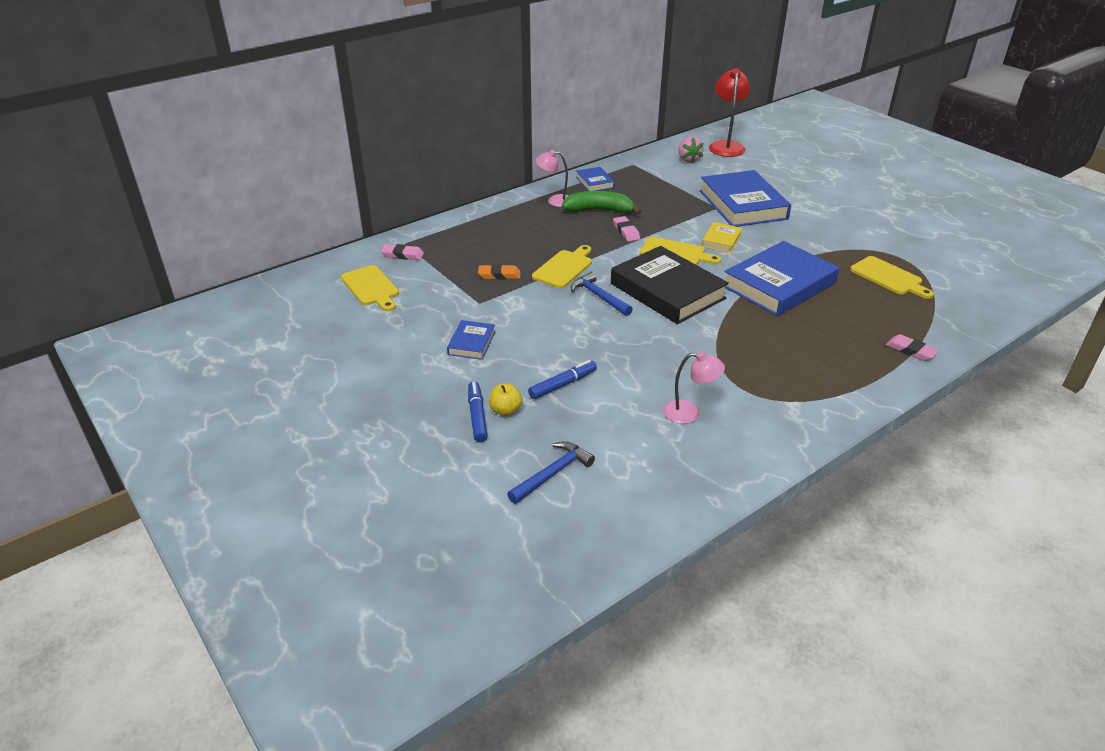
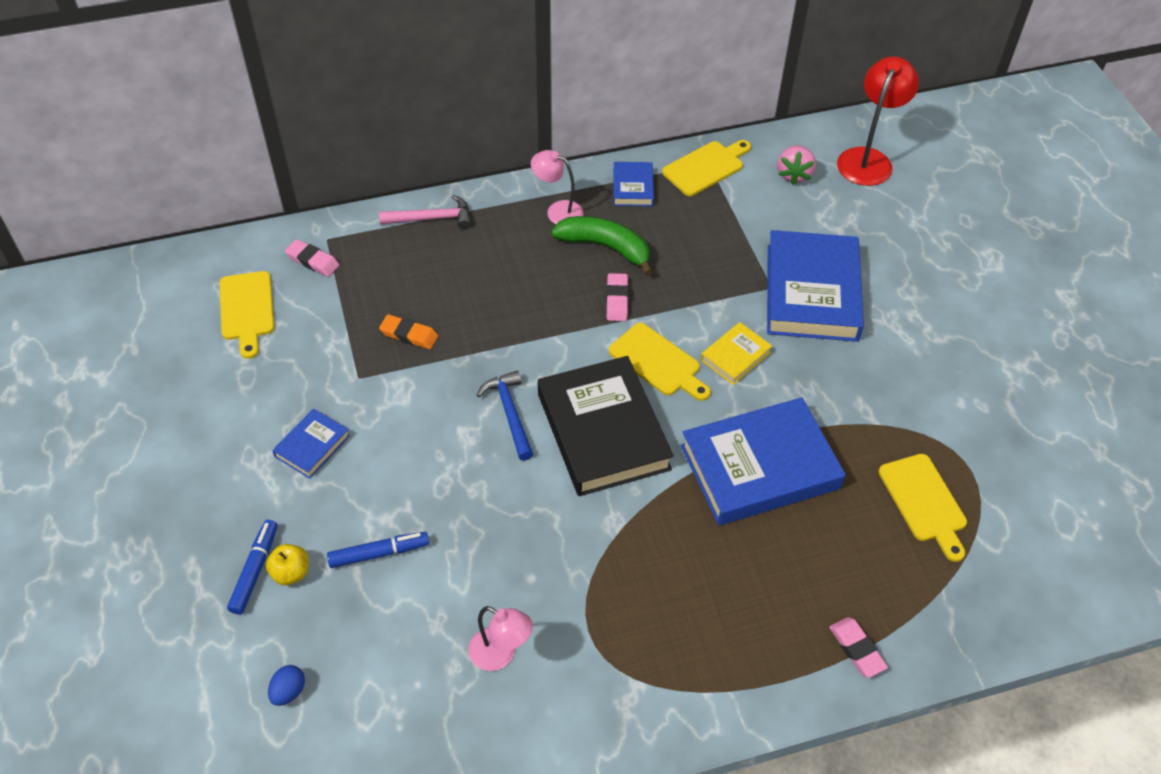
camera: 20 degrees right, 15 degrees up
(472, 220) = (432, 218): none -> pink hammer
(553, 473) = (288, 691): blue hammer -> blue egg
(564, 268) = (496, 346): yellow cutting board -> yellow cutting board (706, 167)

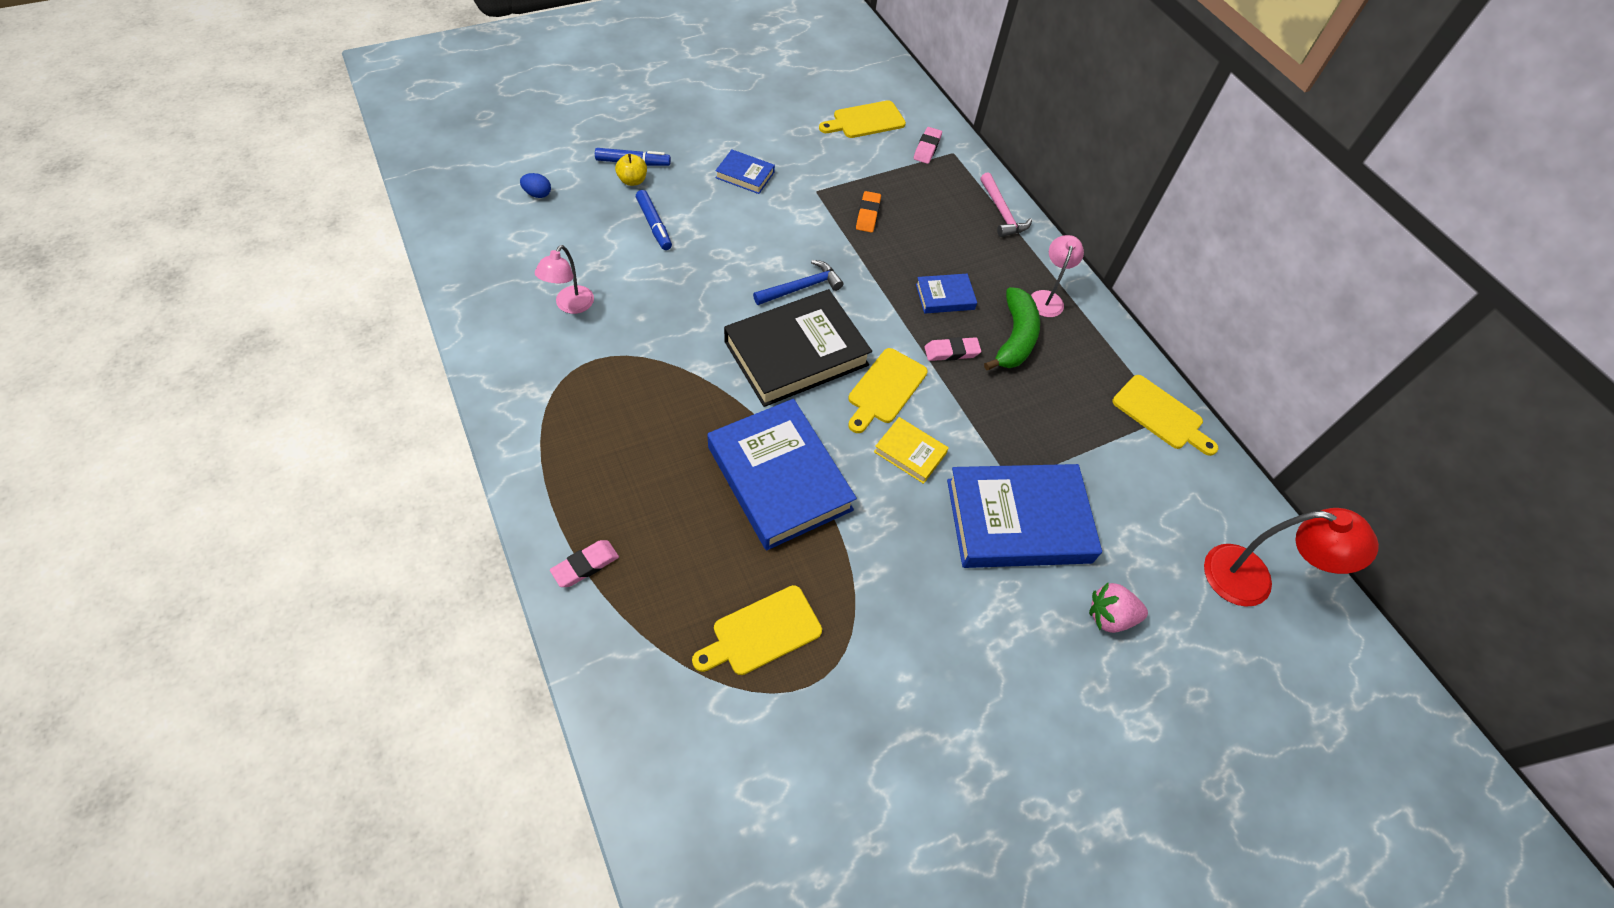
camera: 75 degrees right, 5 degrees up
(633, 187) = (1103, 354): blue book -> blue book (945, 296)
(794, 174) = (1188, 500): pink strawberry -> pink strawberry (1109, 616)

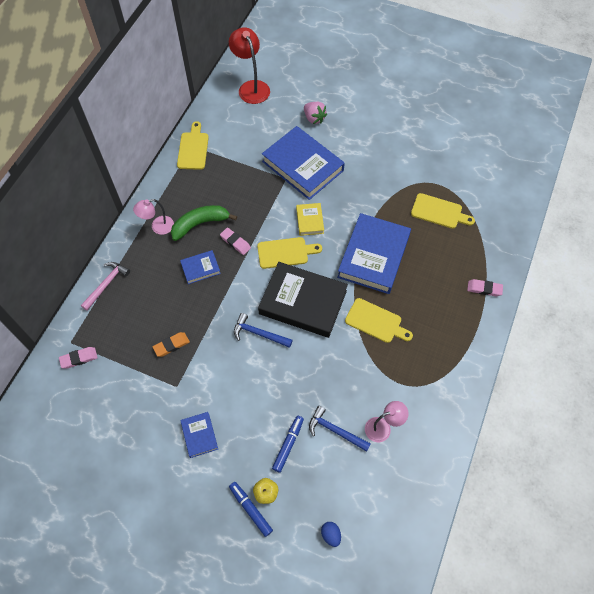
camera: 125 degrees left, 5 degrees up
(619, 267) = (335, 430): none -> blue hammer
(865, 121) = (81, 412): yellow cutting board -> yellow cutting board (376, 322)
(945, 296) = (200, 268): blue book -> blue book turned 60 degrees counterclockwise

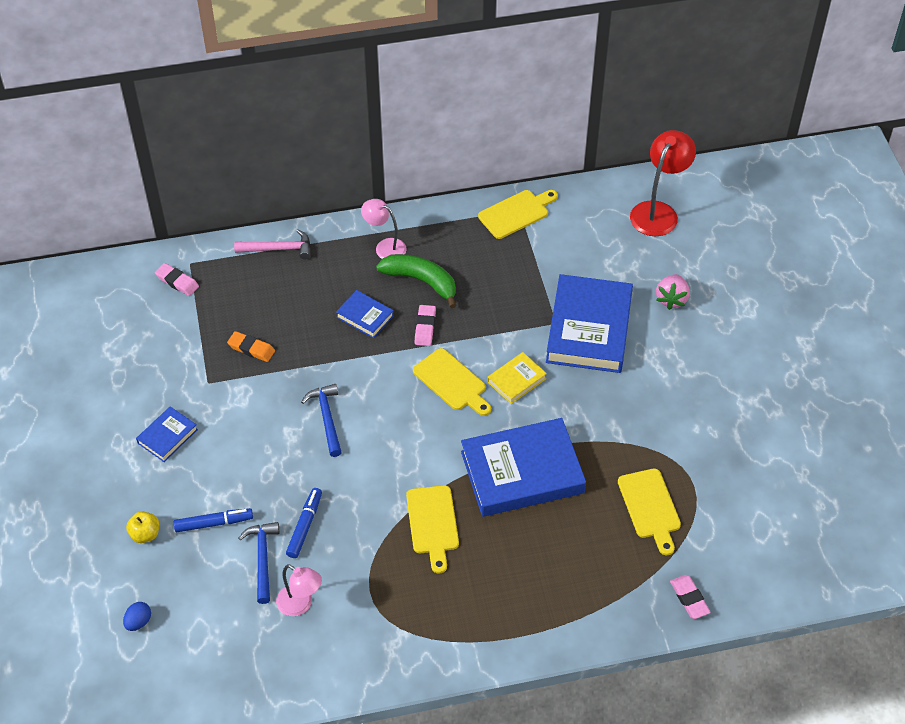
camera: 55 degrees right, 10 degrees down
(250, 509) = (117, 531): blue marker -> blue marker (304, 526)
(303, 302) = (400, 436): black book -> none
(484, 289) = (575, 617): pink eraser -> pink eraser (689, 598)

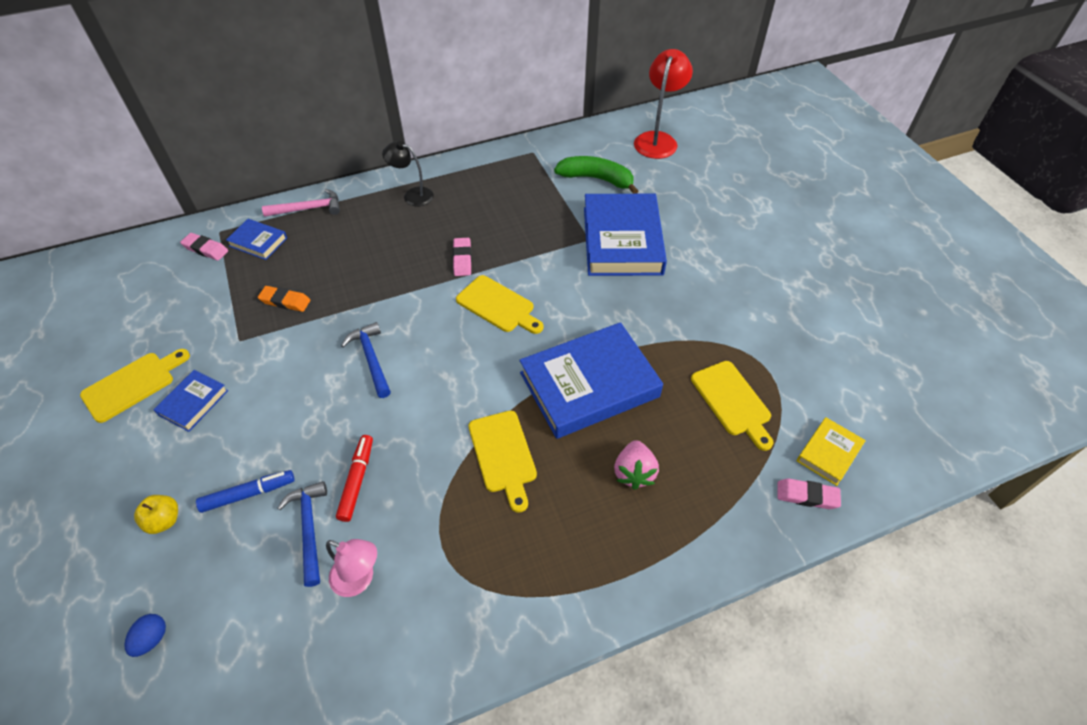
camera: 10 degrees left, 0 degrees up
(304, 526) = (357, 481): blue marker -> red marker
(365, 316) = (400, 257): blue book -> blue book (258, 242)
(385, 247) = (412, 195): pink lamp -> black lamp
(421, 281) = (452, 219): green banana -> green banana (597, 179)
(516, 213) = (531, 155): yellow cutting board -> yellow cutting board (132, 384)
(516, 380) = (563, 295): yellow book -> yellow book (829, 453)
(671, 299) = (691, 206): pink strawberry -> pink strawberry (634, 473)
(689, 598) = (807, 496): pink eraser -> pink eraser turned 45 degrees counterclockwise

